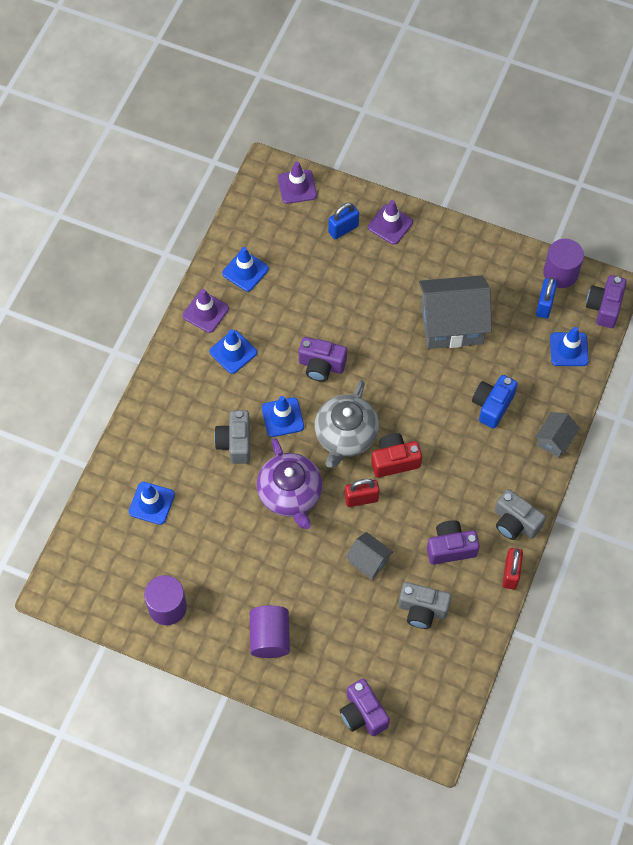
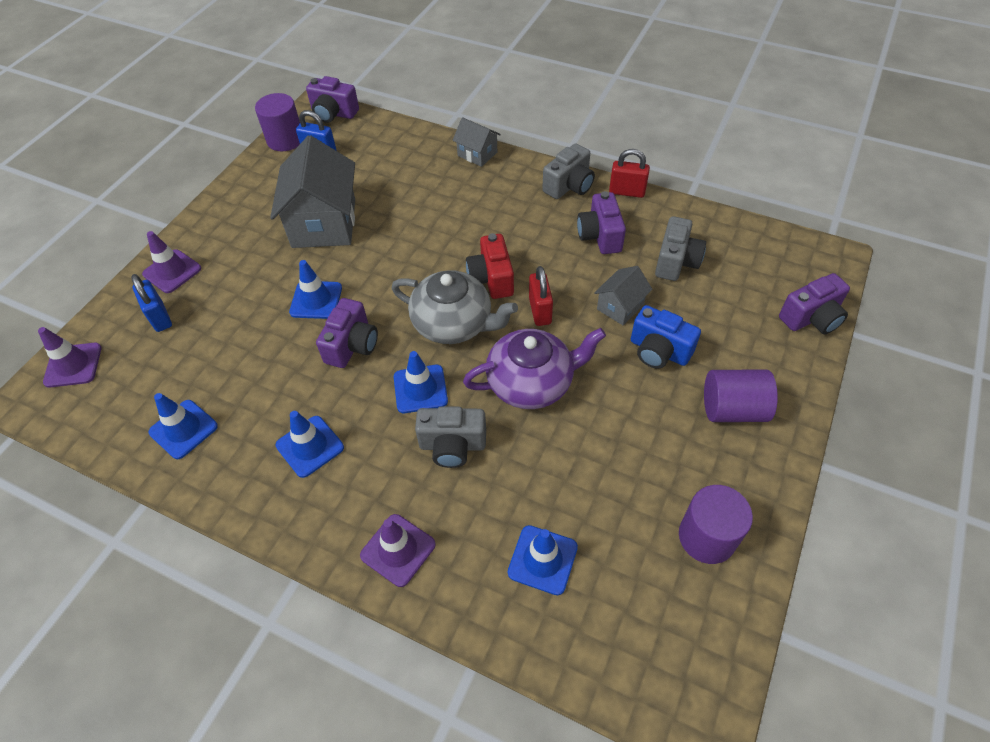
camera: 85 degrees left, 10 degrees down
(205, 312) = (235, 482): purple traffic cone -> purple traffic cone (398, 550)
(492, 405) = (431, 196): blue camera -> blue camera (659, 351)
(569, 349) = (375, 139): blue traffic cone -> blue traffic cone (316, 300)

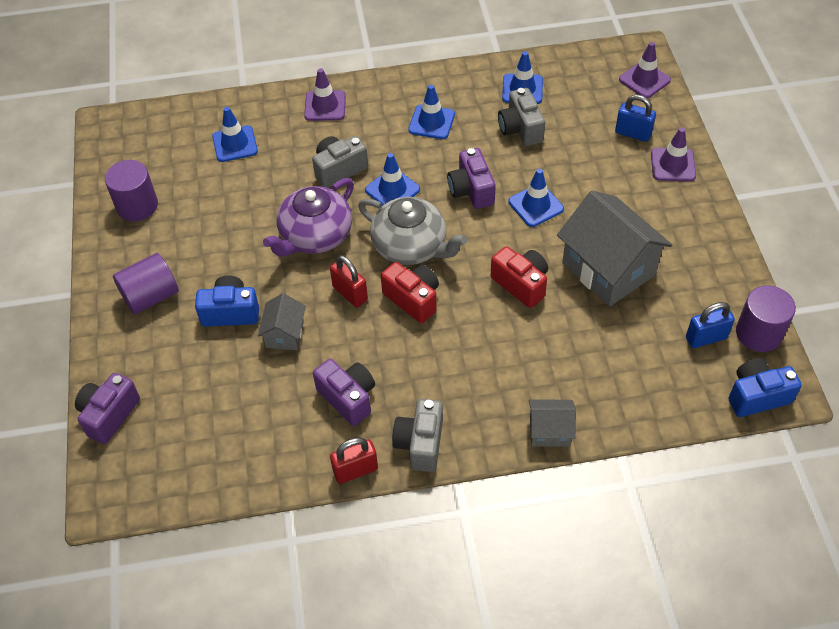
camera: 145 degrees right, 0 degrees up
(333, 113) = (757, 396): purple camera -> blue camera
(398, 246) = (521, 284): none -> red camera
(454, 323) = (410, 246): grey teapot -> grey teapot turned 135 degrees counterclockwise
(676, 262) = (259, 408): grey camera -> grey camera (520, 129)

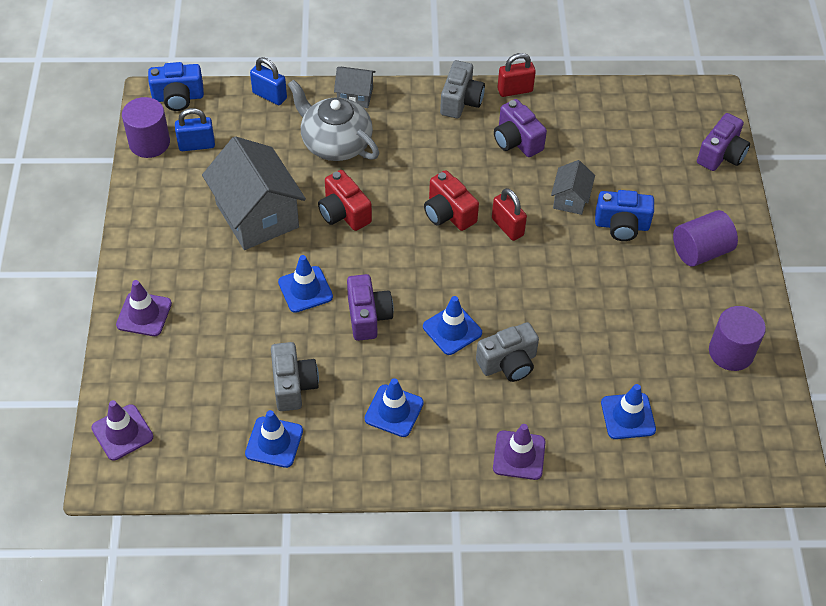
camera: 175 degrees left, 0 degrees up
(315, 236) = (538, 289): purple teapot -> none
(410, 246) = (442, 265): grey teapot -> grey teapot (335, 143)
(633, 133) = (169, 360): blue padlock -> blue padlock (269, 95)

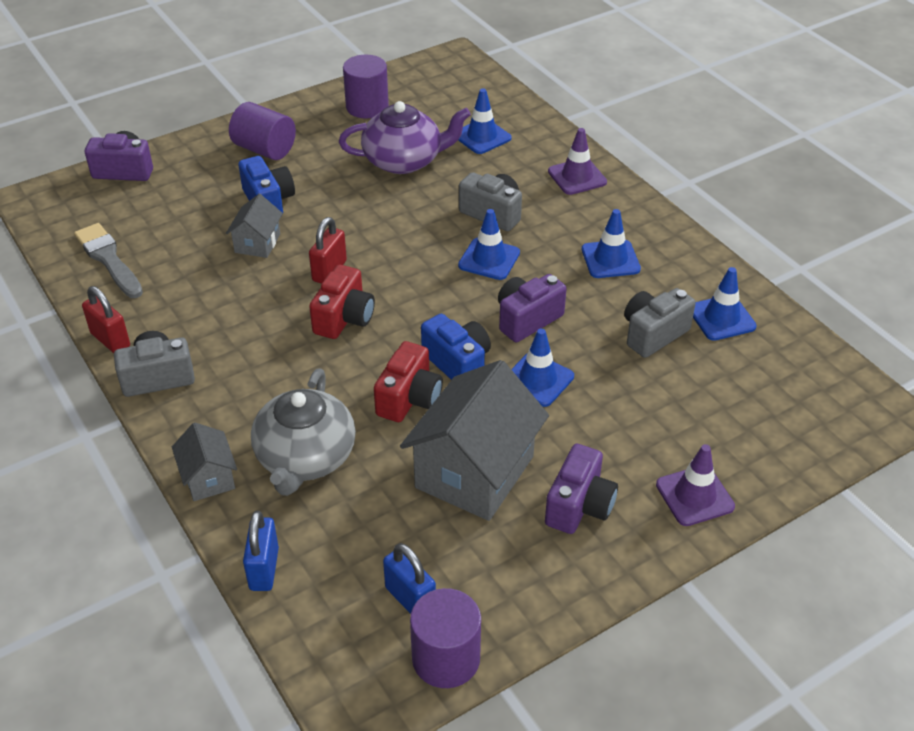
camera: 120 degrees left, 10 degrees down
(122, 432) = (833, 429): purple traffic cone -> none
(178, 98) = (337, 678): blue camera -> blue camera (458, 363)
(516, 141) = (196, 309): purple camera -> purple camera (579, 506)
(570, 199) = (257, 243): grey house -> grey house turned 60 degrees counterclockwise
(606, 114) = (108, 259): none -> grey brush
(625, 339) = (404, 161): none -> purple teapot

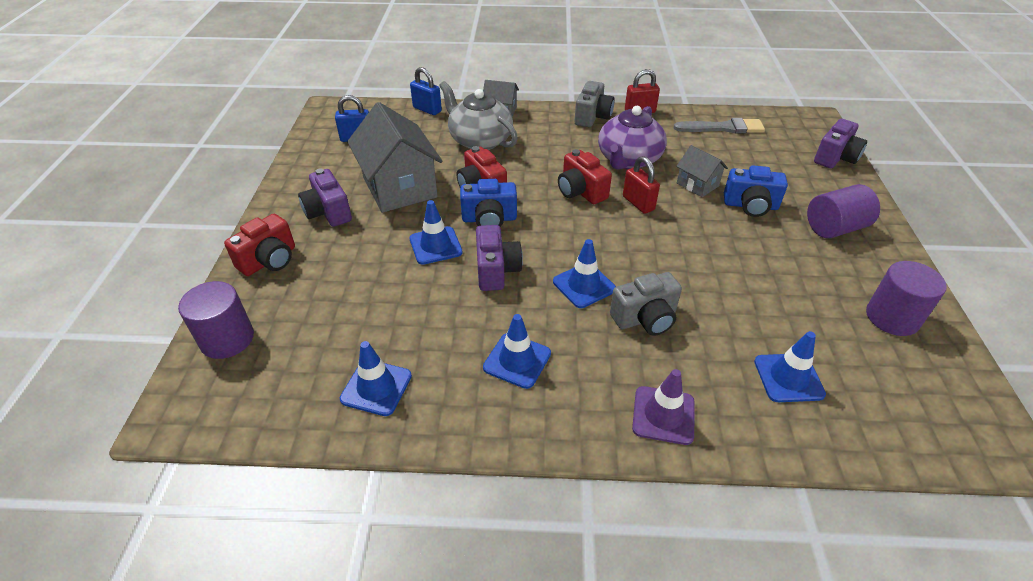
camera: 125 degrees right, 0 degrees up
(404, 161) = (771, 300): purple teapot -> purple teapot (628, 159)
(446, 658) = (316, 136): purple cylinder -> purple cylinder (227, 339)
(653, 334) = (408, 330): grey camera -> none
(694, 496) = (269, 260): purple traffic cone -> red camera

